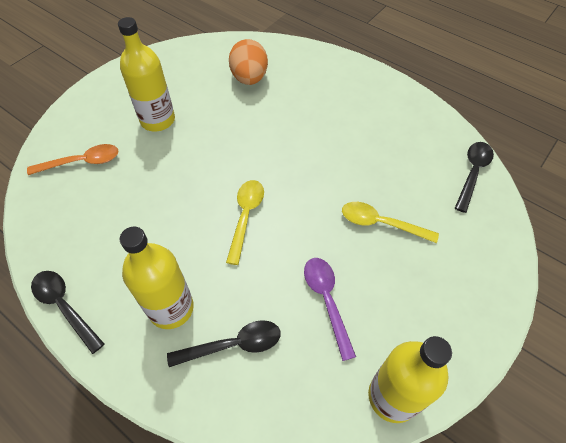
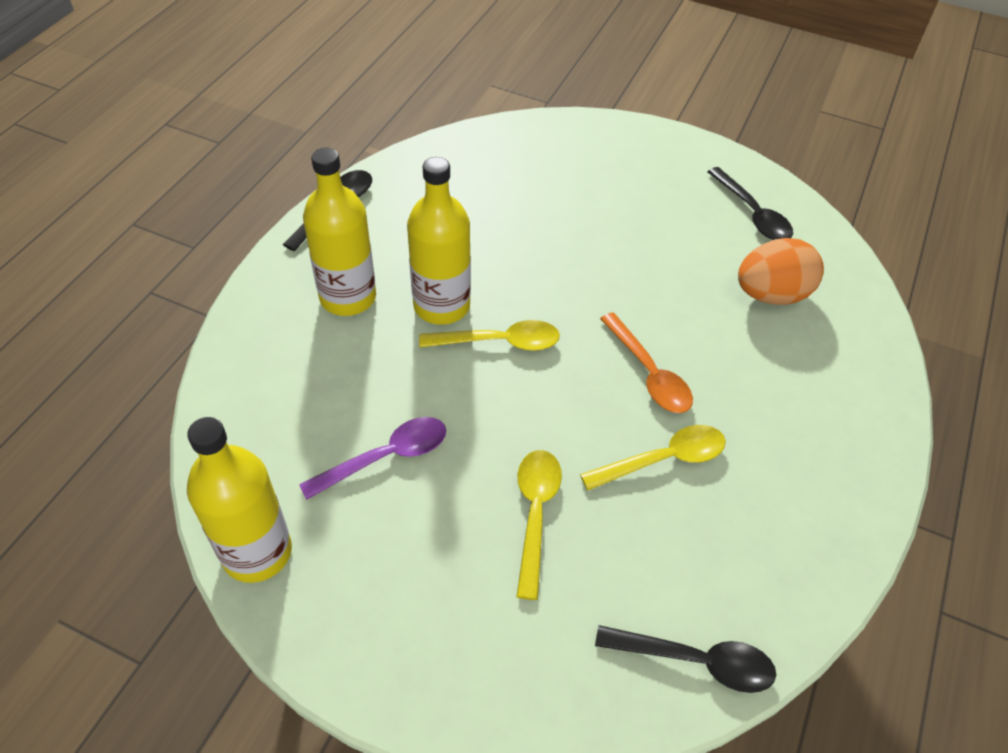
camera: 75 degrees right, 5 degrees down
(81, 162) = (534, 162): orange spoon -> orange spoon (649, 373)
(157, 120) = (634, 212): yellow bottle -> yellow bottle (441, 306)
(233, 345) = (309, 366): black spoon -> black spoon (752, 213)
(353, 155) = (663, 459): none -> yellow spoon

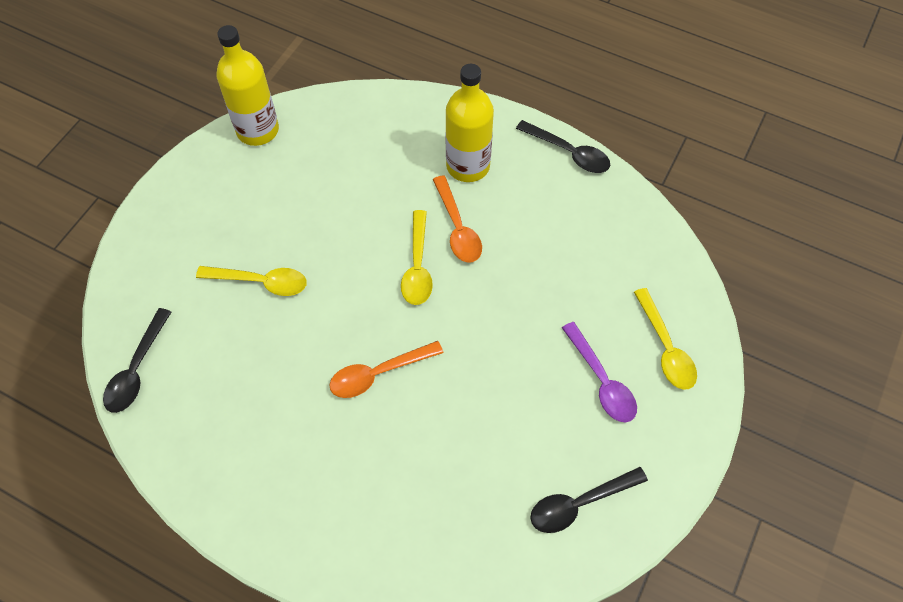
camera: 95 degrees right, 10 degrees up
(385, 457) = (318, 194): purple spoon -> purple spoon (601, 380)
(441, 306) = (457, 227): yellow bottle -> orange spoon
(663, 459) = (294, 372): yellow spoon -> yellow spoon (665, 347)
(771, 295) = (465, 497): orange egg -> none

